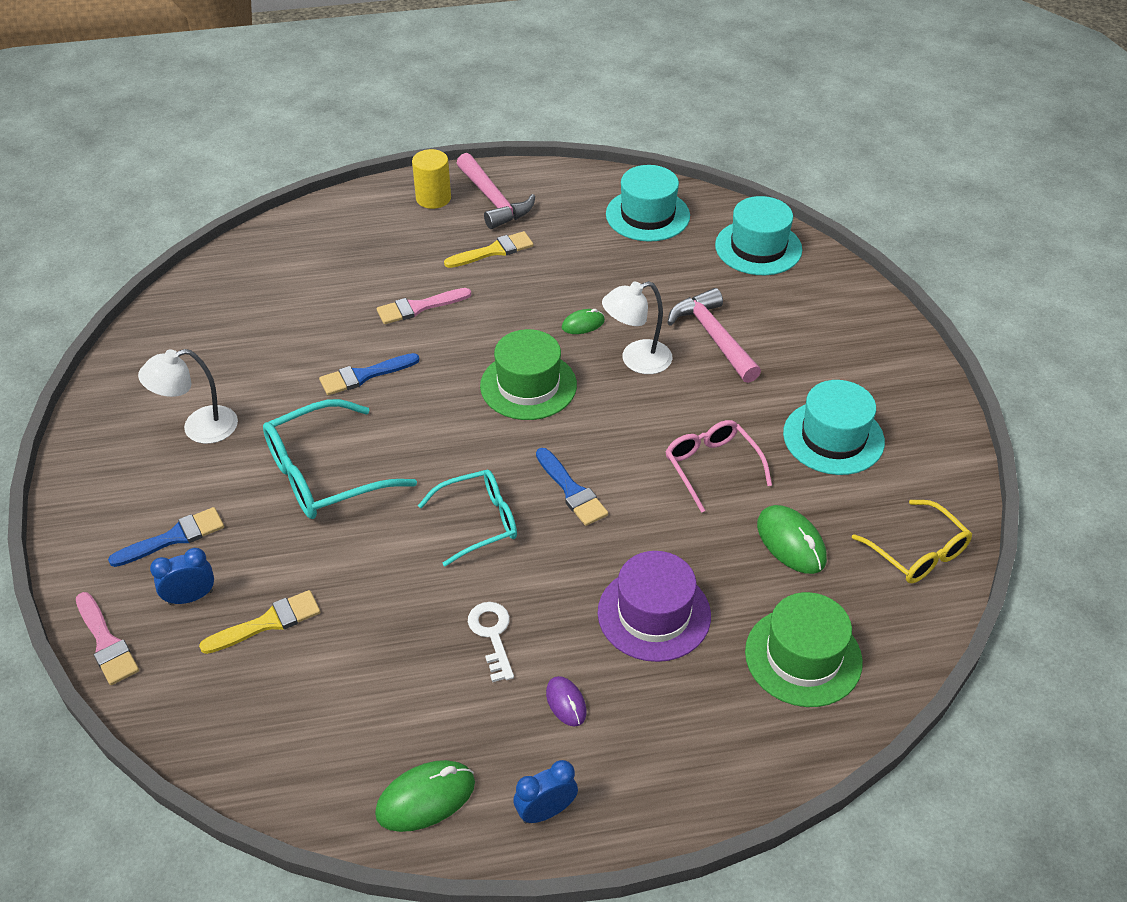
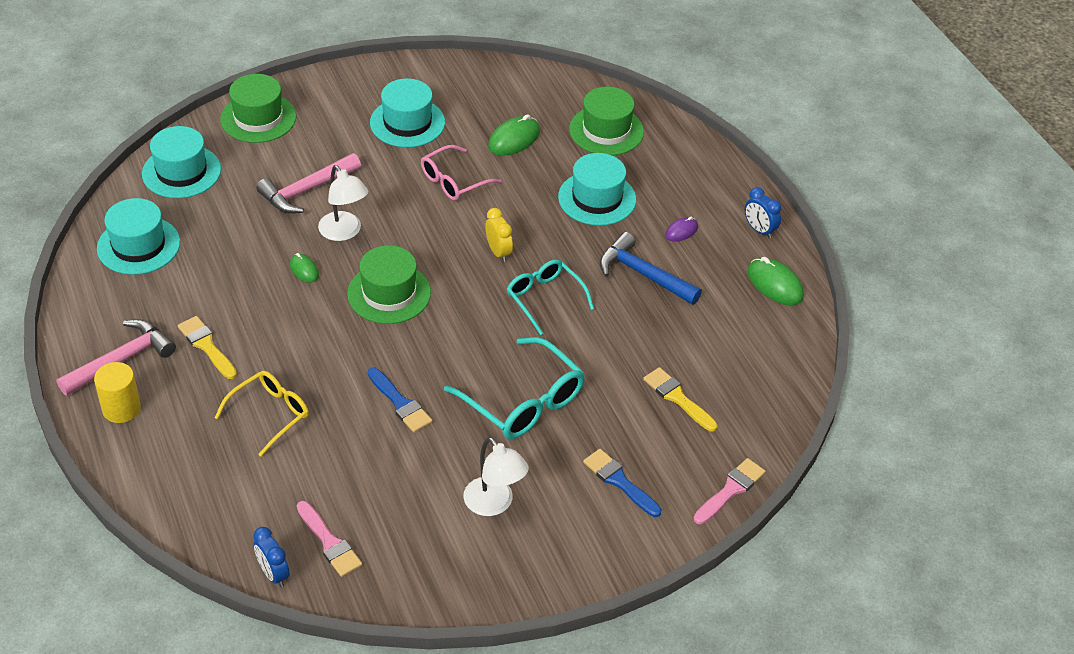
camera: 105 degrees left, 0 degrees up
(190, 597) = (672, 451): blue clock -> blue clock (273, 574)
(419, 307) = (299, 384): pink brush -> pink brush (329, 542)
(492, 635) = (643, 274): white key -> blue hammer
(571, 490) = (498, 252): blue brush -> yellow clock
(654, 614) = (597, 198): purple hat -> turquoise hat
(848, 309) = (258, 118): none -> green hat
(917, 553) = (505, 84): yellow glasses -> yellow glasses (270, 414)

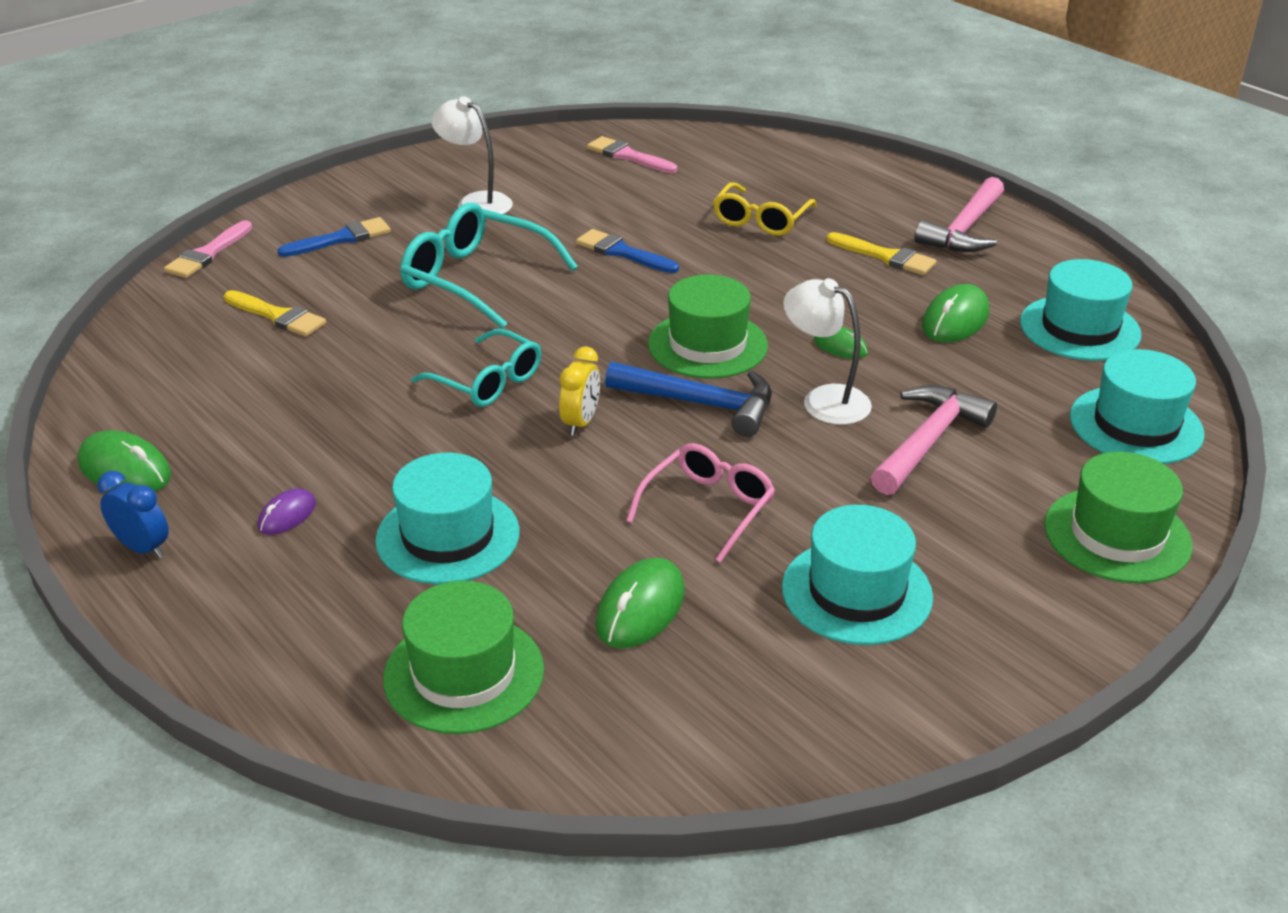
camera: 165 degrees right, 10 degrees down
(121, 408) = (919, 197): yellow cylinder -> none
(211, 273) = (955, 320): none -> green mouse
(273, 574) = (665, 133): blue clock -> none
(498, 252) = (581, 422): yellow clock -> yellow clock turned 120 degrees counterclockwise
(619, 481) = (341, 239): blue brush -> blue brush turned 60 degrees counterclockwise
(643, 274) = (345, 440): blue hammer -> blue hammer (701, 404)

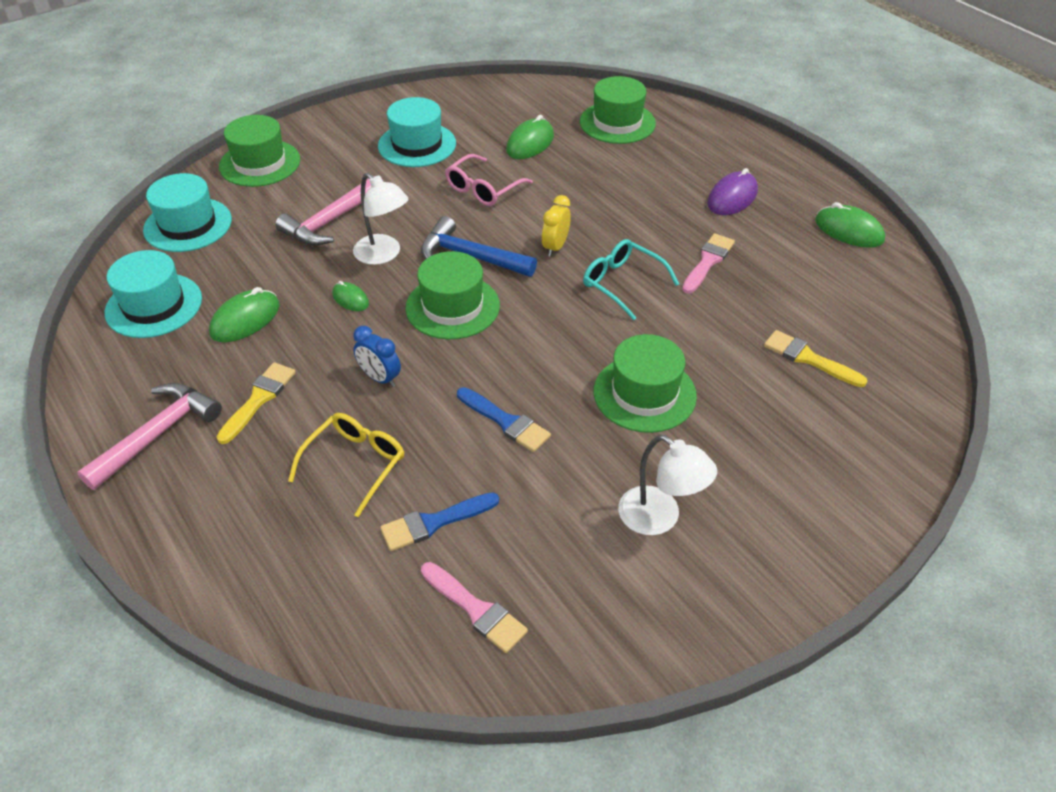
camera: 175 degrees left, 10 degrees up
(143, 548) = (807, 184): blue clock -> blue clock (380, 378)
(208, 253) = (916, 447): pink brush -> pink brush (708, 262)
(287, 515) = (732, 198): purple mouse -> purple mouse, size x1.68
(341, 239) = (790, 462): blue brush -> blue brush (434, 522)
(448, 536) = (634, 182): turquoise hat -> none
(476, 279) = (644, 393): turquoise glasses -> green hat
(885, 256) = (258, 399): yellow brush -> yellow brush turned 75 degrees clockwise

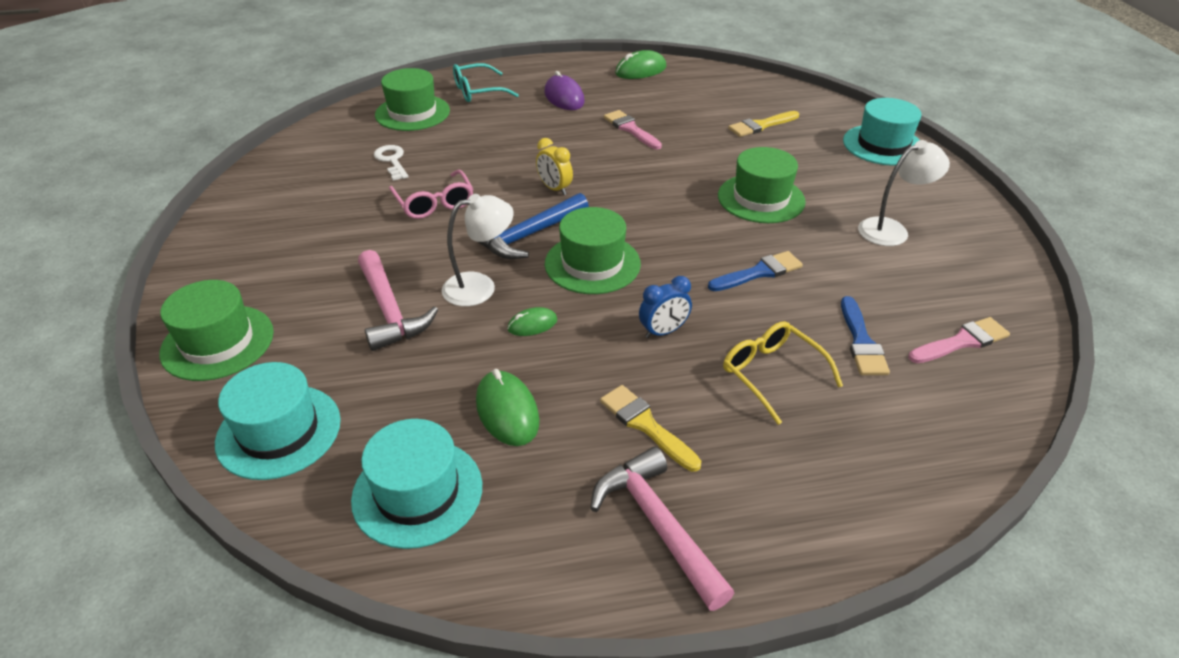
camera: 65 degrees left, 5 degrees down
(417, 145) = (318, 223): turquoise hat -> turquoise hat (883, 145)
(530, 143) = (392, 161): green mouse -> white key
(622, 283) = (627, 171): turquoise glasses -> turquoise glasses (478, 91)

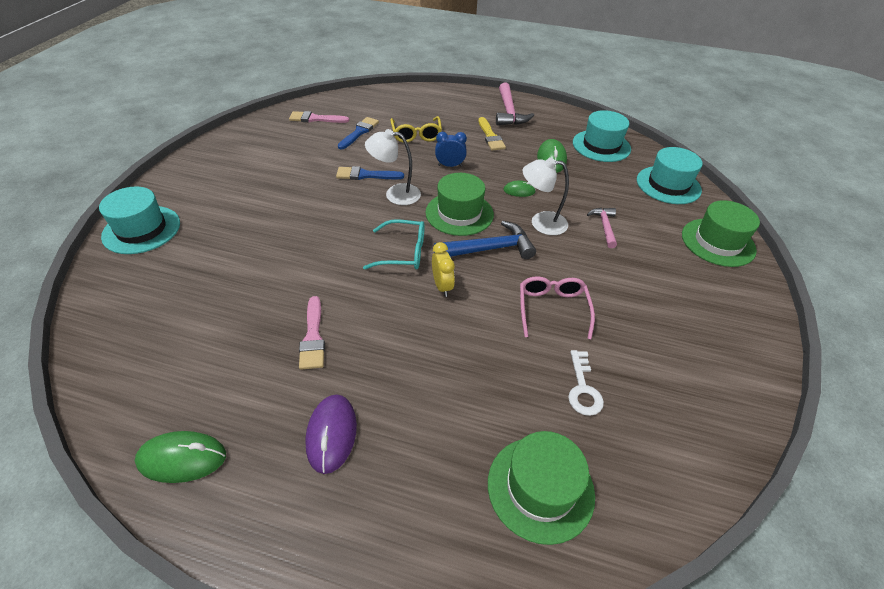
camera: 155 degrees left, 5 degrees up
(390, 311) = (604, 226): pink hammer -> pink hammer, size x0.60
(478, 91) = (431, 509): turquoise glasses -> turquoise glasses (403, 252)
(761, 125) = (194, 290): yellow brush -> none
(761, 198) = (299, 219): green hat -> none
(891, 229) = (255, 171): white lamp -> white lamp (395, 194)

